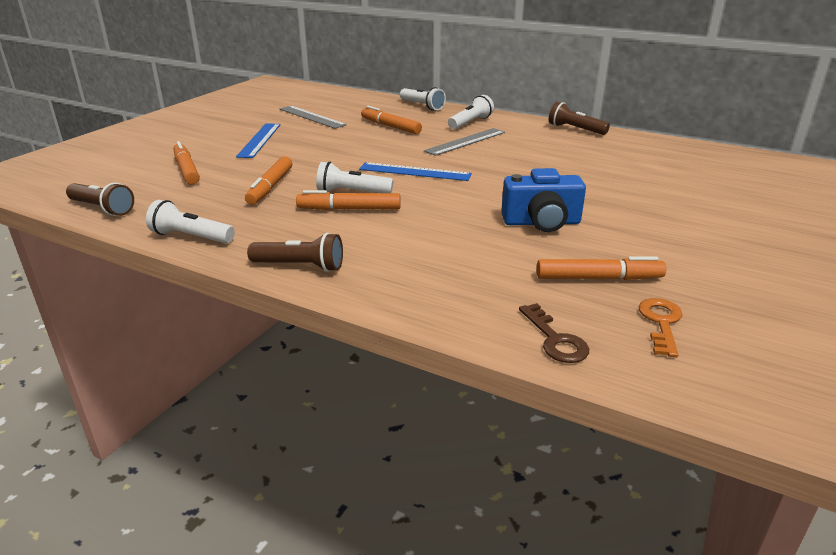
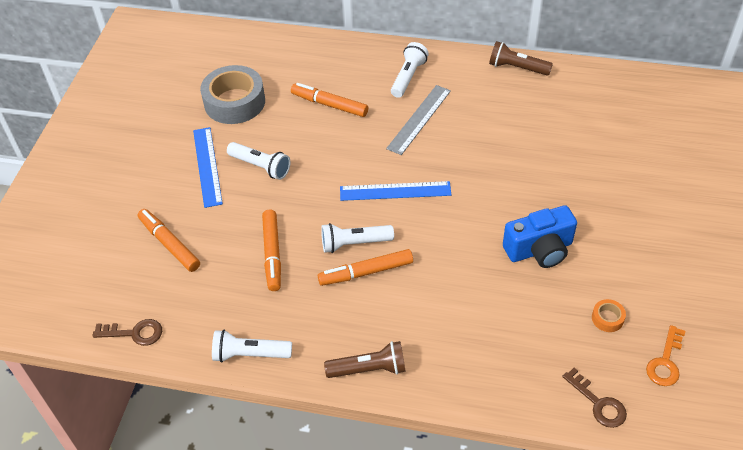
camera: 15 degrees left, 20 degrees up
(102, 208) = (134, 333): brown flashlight -> brown key
(312, 117) = (234, 102): grey ruler -> grey tape
(422, 106) = (342, 49): white flashlight -> white flashlight (260, 166)
(598, 278) = (607, 318): orange marker -> orange tape
(661, 323) = (665, 362): orange key -> orange key turned 150 degrees counterclockwise

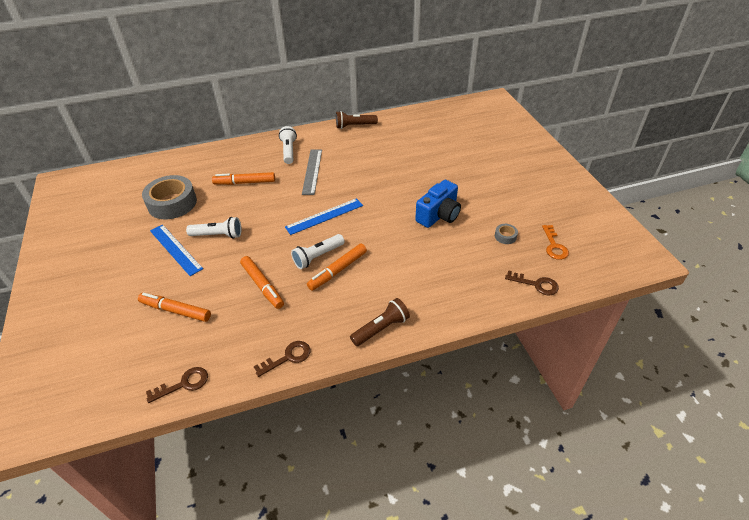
camera: 30 degrees left, 5 degrees down
(250, 354) = (288, 357): white flashlight -> brown key
(607, 318) = (505, 236): orange tape -> grey tape

